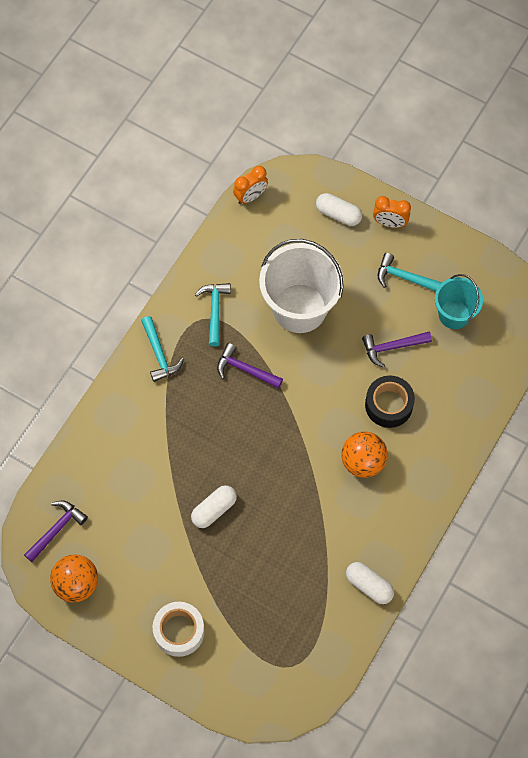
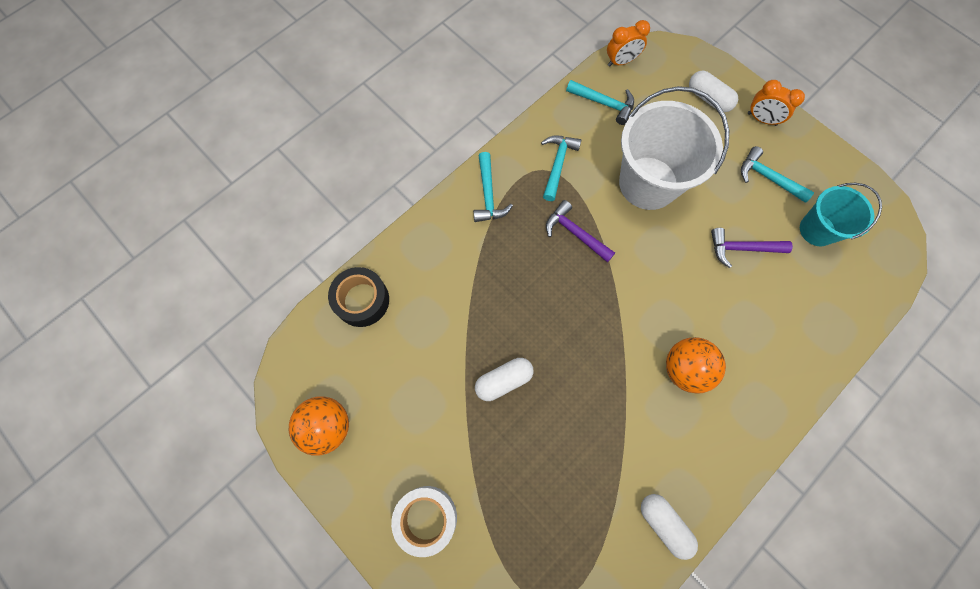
camera: 15 degrees right, 5 degrees up
(57, 529) = (325, 356): purple hammer -> none
(244, 242) = (604, 103): none -> turquoise hammer
(388, 405) = (726, 311): black tape -> black tape (362, 300)

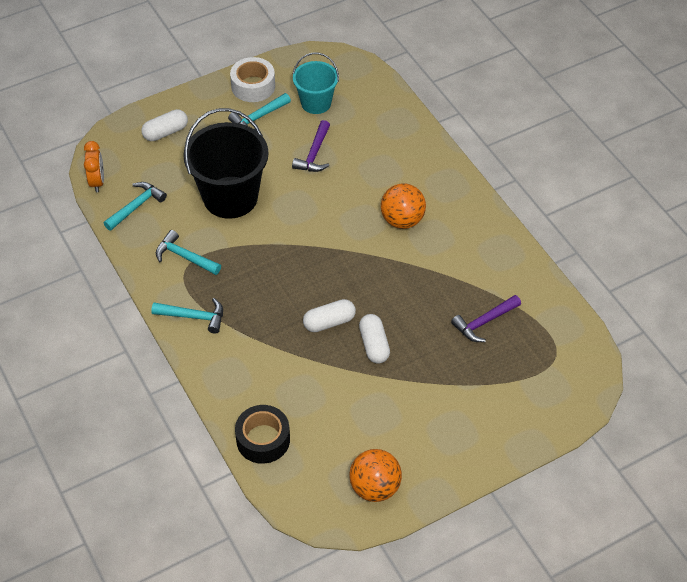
camera: 75 degrees left, 20 degrees down
(426, 518) = (473, 425): white tape -> white tape (253, 86)
(575, 233) = (257, 261): purple hammer -> purple hammer (484, 322)
(648, 183) = (230, 197): white bucket -> black bucket
(664, 524) = (516, 267): white capsule -> white capsule (329, 322)
(761, 119) = (202, 104): orange clock -> none

